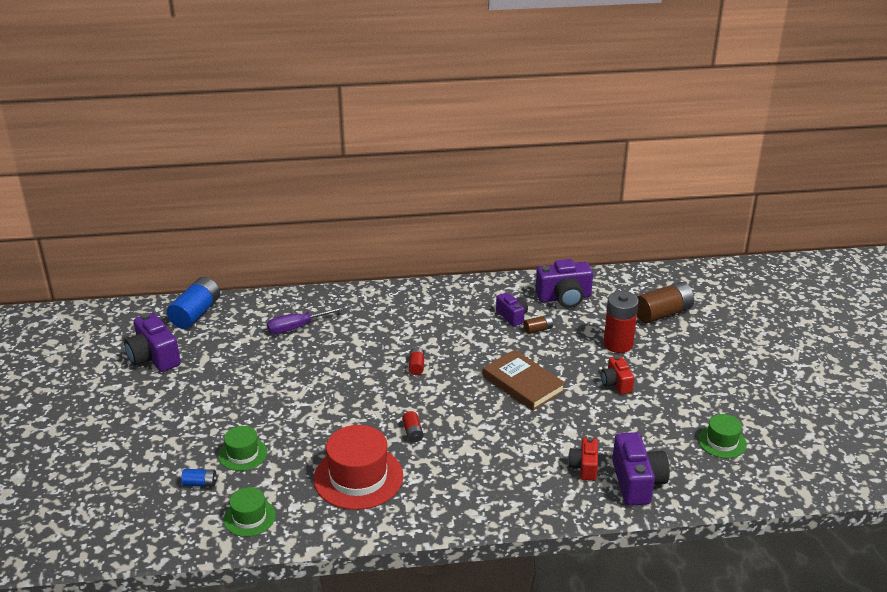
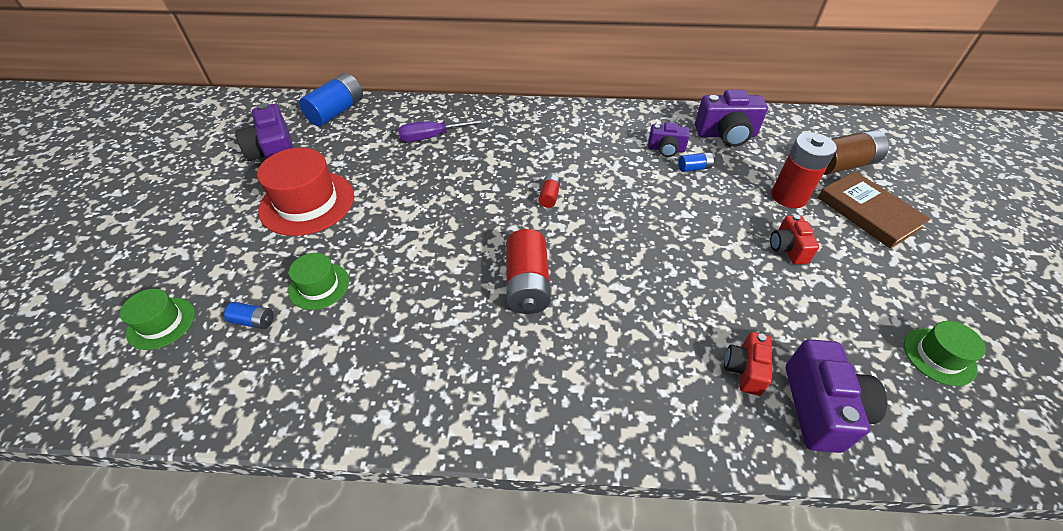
camera: 10 degrees right, 15 degrees up
(249, 517) = (291, 383): green hat -> green hat (161, 323)
(358, 477) = (445, 341): red hat -> red hat (307, 203)
(413, 432) = (527, 284): red battery -> red battery, size x2.06
(512, 316) = (666, 149): purple camera -> purple camera turned 120 degrees clockwise
(523, 383) = (671, 234): brown book -> brown book (868, 212)
(538, 329) = (694, 168): brown battery -> blue battery

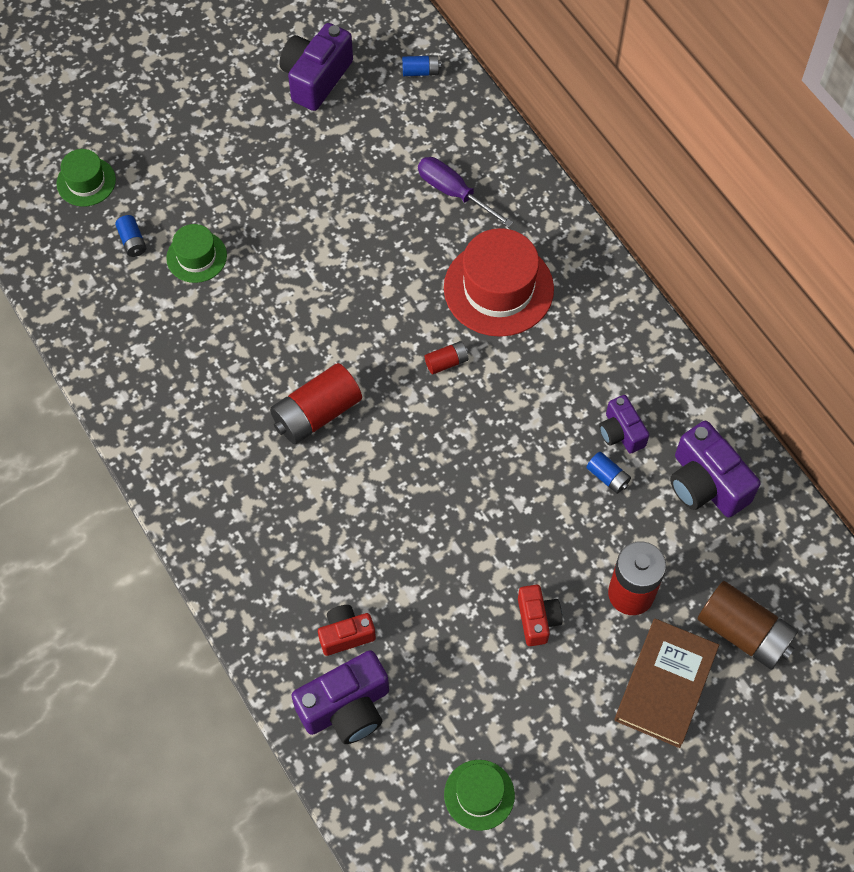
camera: 55 degrees right, 15 degrees up
(307, 203) = (276, 164): red hat -> red hat (498, 288)
(336, 112) = (421, 71): blue battery -> blue battery, size x0.49
(787, 248) = (537, 619): red camera -> red camera turned 120 degrees clockwise

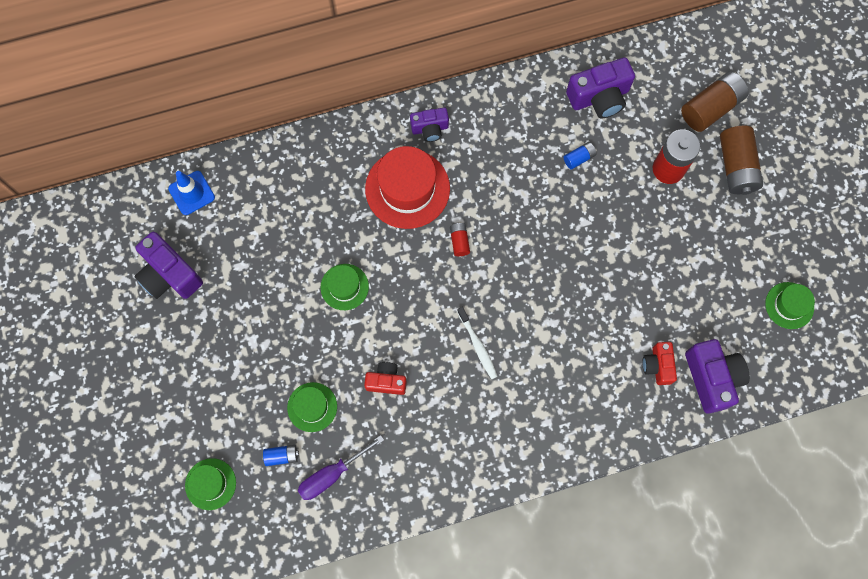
camera: 75 degrees left, 10 degrees up
(317, 414) = (477, 345): red battery -> white toothbrush
(351, 253) = (344, 287): none -> green hat
(421, 71) = (191, 193): blue battery -> blue traffic cone
(454, 192) = (313, 198): purple screwdriver -> purple screwdriver (332, 474)
(537, 619) = (674, 234): red camera -> red camera (386, 381)
(621, 432) = (547, 139): purple camera -> purple camera (430, 129)
(665, 684) = (736, 167): brown book -> brown battery

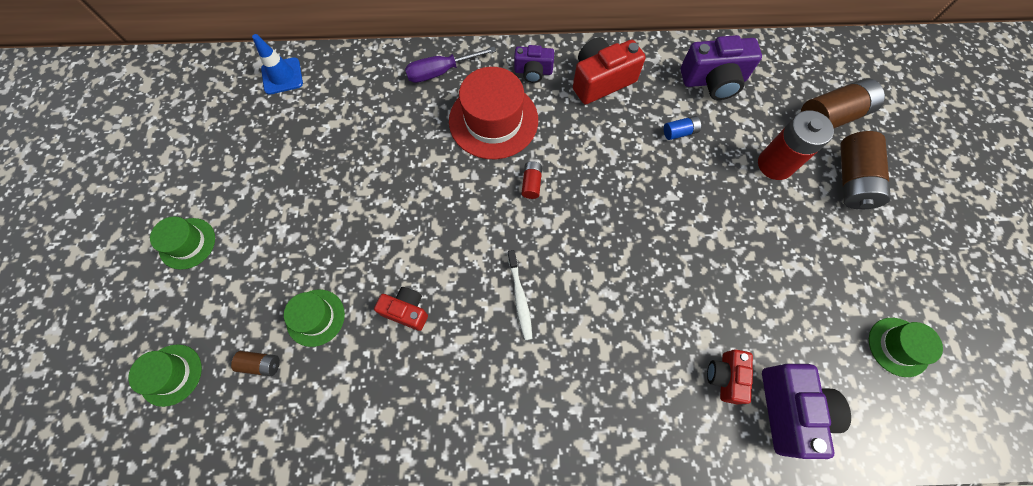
camera: 15 degrees right, 5 degrees down
(169, 275) = (228, 145): purple camera -> none
(282, 456) = (261, 364): blue battery -> brown battery
(332, 474) = (308, 402): purple screwdriver -> purple screwdriver (441, 72)
(344, 287) = (397, 199): green hat -> green hat (187, 243)
(496, 123) = (601, 80): none -> red camera

